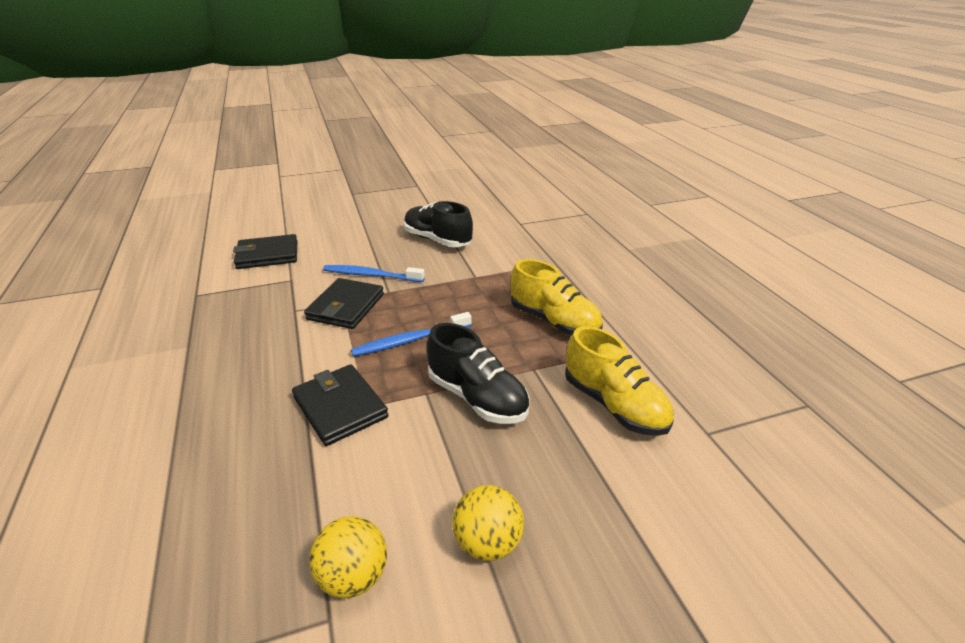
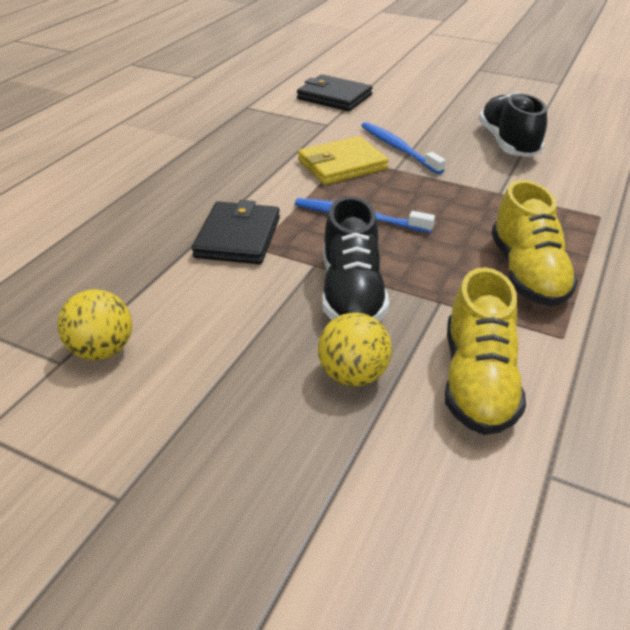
camera: 45 degrees right, 5 degrees up
(346, 307) = (342, 165): black wallet -> yellow wallet
(488, 543) = (209, 398): yellow ball -> yellow ball (353, 375)

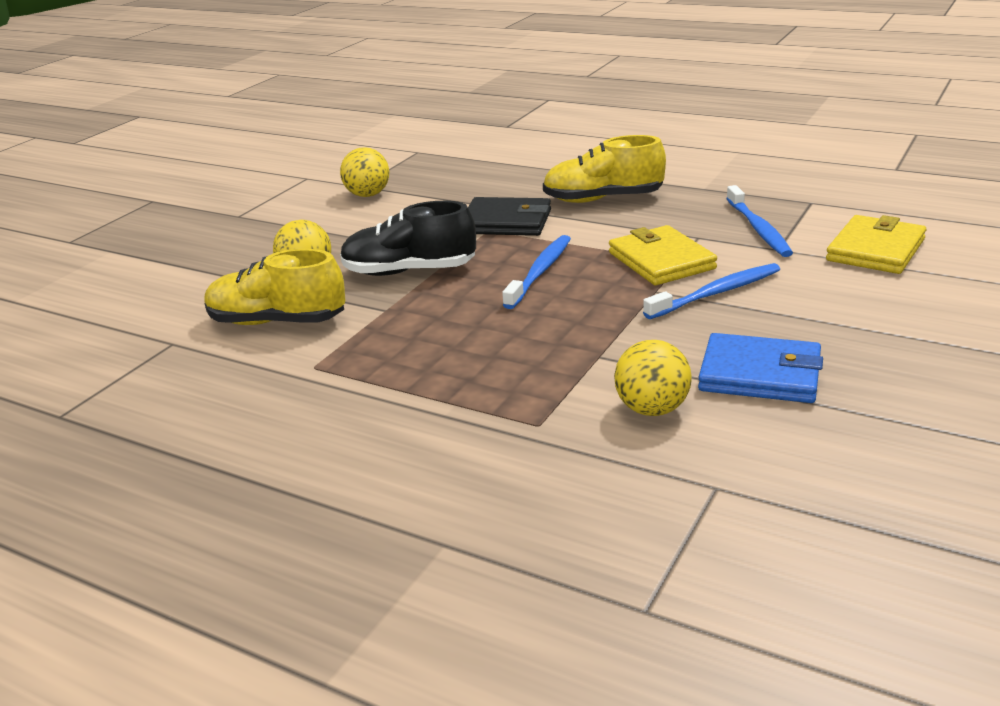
camera: 95 degrees right, 10 degrees down
(290, 127) = (758, 229): none -> blue toothbrush
(334, 97) = (876, 250): black wallet -> yellow wallet
(508, 143) = (760, 374): black shoe -> blue wallet
(527, 273) = (421, 358): yellow shoe -> yellow shoe (603, 199)
(562, 177) = (652, 409): none -> yellow ball

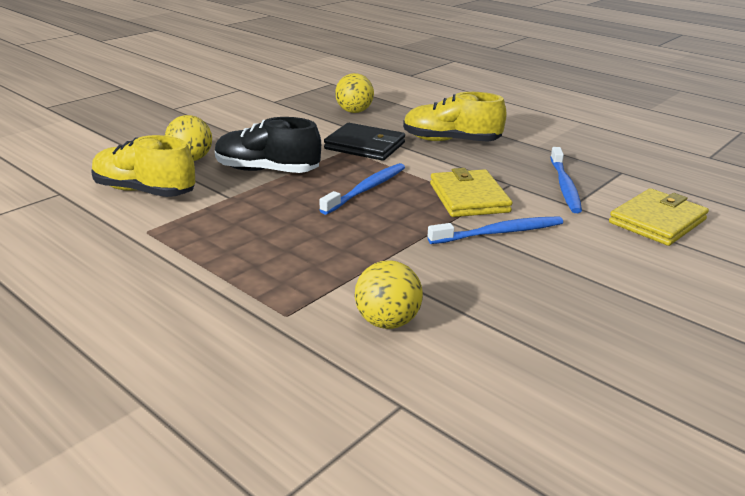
camera: 10 degrees right, 0 degrees up
(368, 195) = (275, 109): yellow ball -> yellow ball (354, 111)
(760, 374) = (497, 310): blue wallet -> none

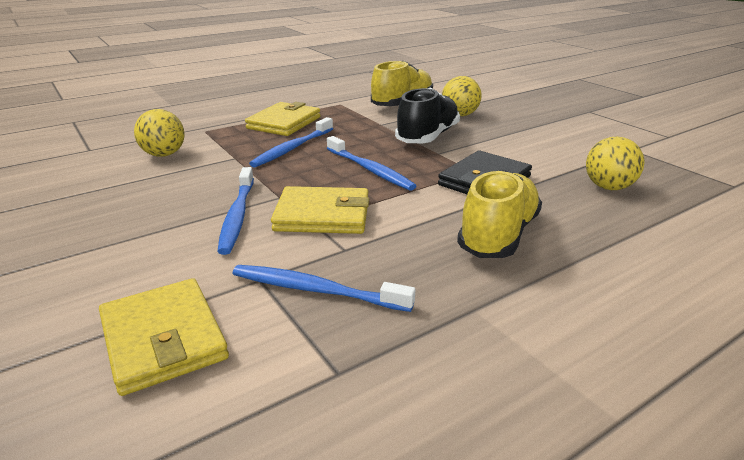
camera: 105 degrees right, 0 degrees up
(236, 258) = (284, 123): none -> yellow wallet
(328, 236) = (292, 148): none -> blue toothbrush

